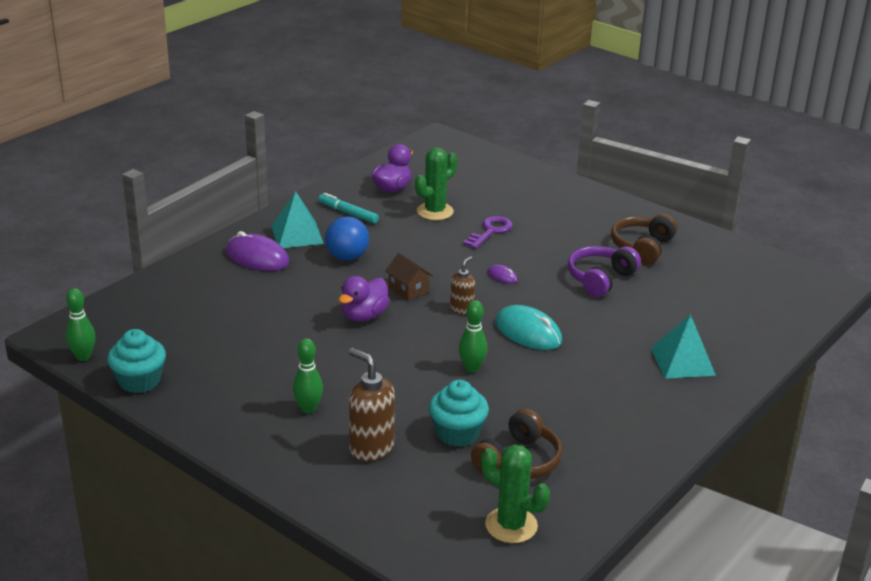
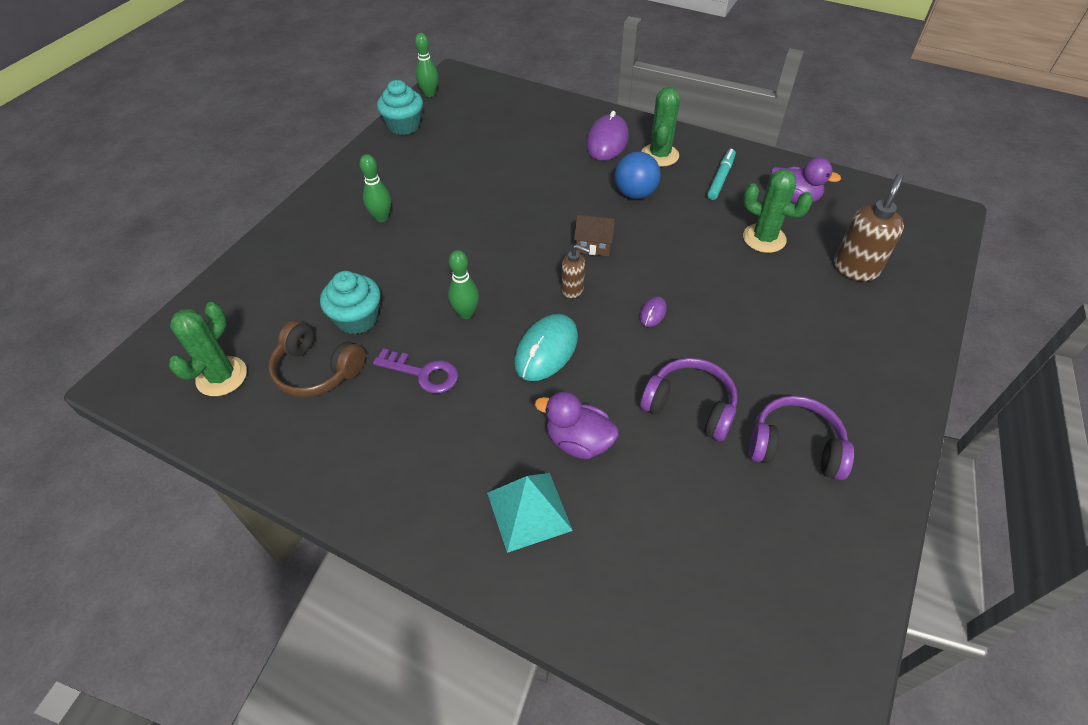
camera: 80 degrees right, 20 degrees up
(297, 235) = (659, 155): turquoise pyramid -> green cactus
(364, 316) = (535, 223): purple duck -> purple duck (578, 441)
(371, 448) = (330, 265): brown soap dispenser -> brown soap dispenser (855, 268)
(408, 289) = (594, 245): brown house -> brown house turned 60 degrees clockwise
(490, 231) = (747, 290): purple key -> purple key (423, 373)
(642, 247) = (795, 447): brown headphones -> purple headphones

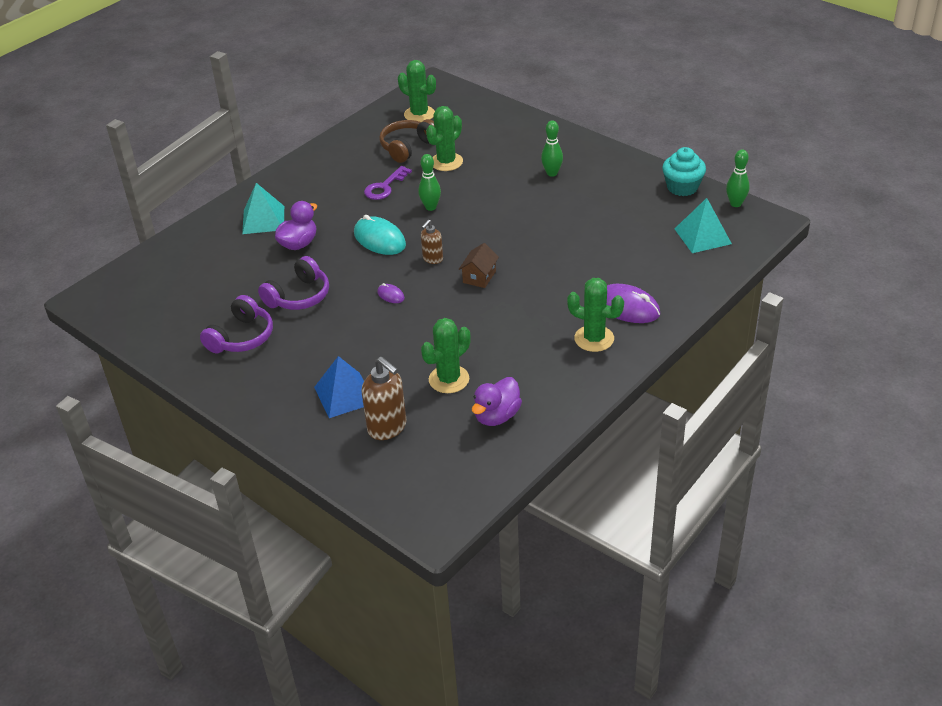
camera: 105 degrees right, 10 degrees down
(357, 318) = (446, 162): turquoise cupcake -> green cactus
(485, 108) = (702, 236): none -> turquoise pyramid
(635, 193) = (539, 311): blue ball -> none
(720, 178) = (544, 373): turquoise marker -> none
(832, 314) = (344, 395): none -> blue pyramid

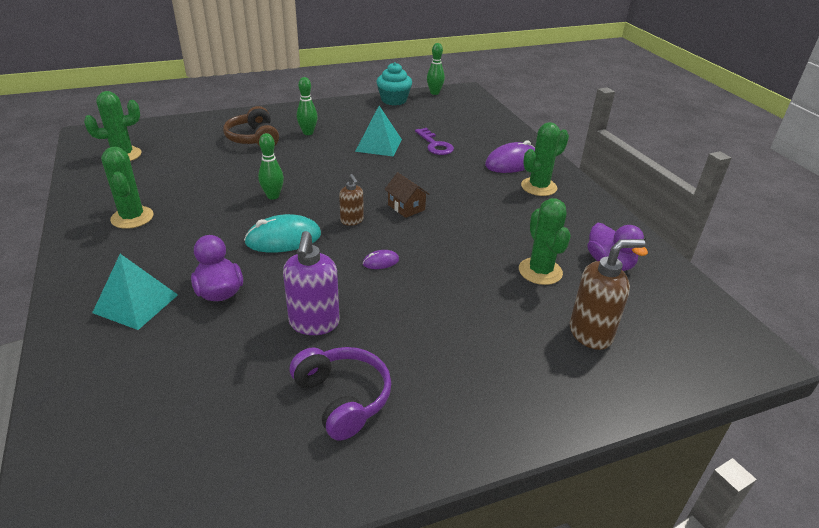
camera: 65 degrees left, 5 degrees down
(299, 296) = (314, 323): purple headphones -> purple soap dispenser
(344, 395) = (518, 346): blue pyramid -> none
(385, 187) = (203, 208): purple key -> purple key (435, 145)
(408, 147) = (162, 176): brown headphones -> brown headphones (254, 138)
(446, 162) = (218, 167): green cactus -> green cactus (132, 217)
(702, 236) = (457, 113): turquoise pyramid -> turquoise pyramid (378, 145)

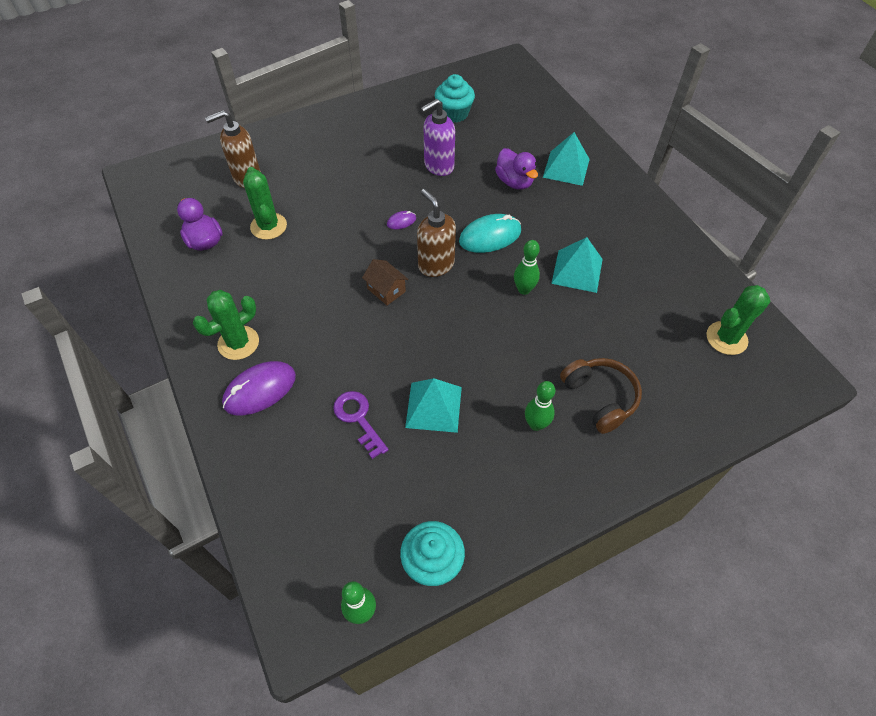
camera: 175 degrees right, 20 degrees up
(132, 217) = (635, 245): green cactus -> none
(211, 204) = (577, 271): none -> turquoise pyramid
(253, 417) = (454, 113): none -> turquoise cupcake
(314, 323) = (438, 166): purple soap dispenser -> purple soap dispenser turned 120 degrees counterclockwise
(342, 398) = (408, 126): purple headphones -> none
(352, 221) = (436, 265): brown soap dispenser -> brown soap dispenser, size x1.70

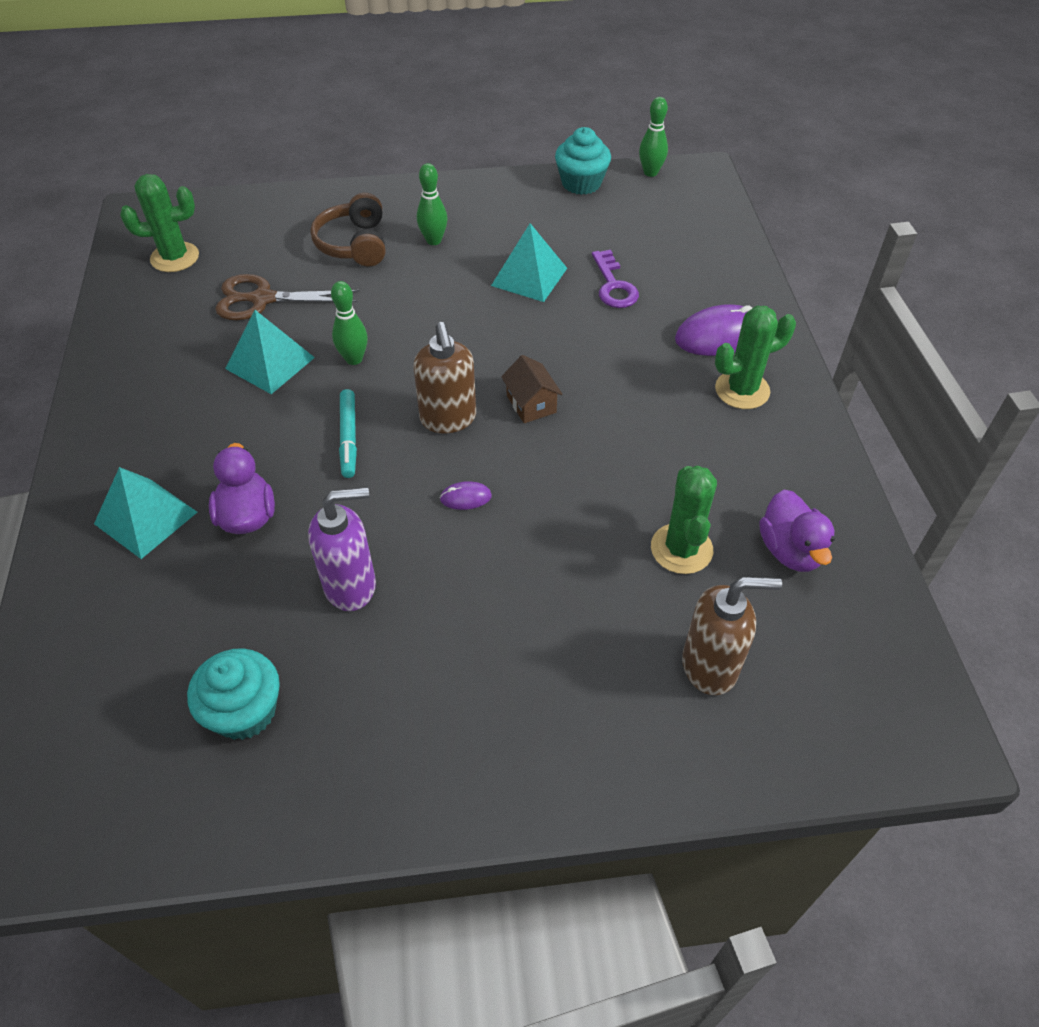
camera: 160 degrees left, 5 degrees down
(490, 236) = (348, 438): turquoise mouse -> turquoise marker
(625, 319) = (263, 299): none -> brown scissors

